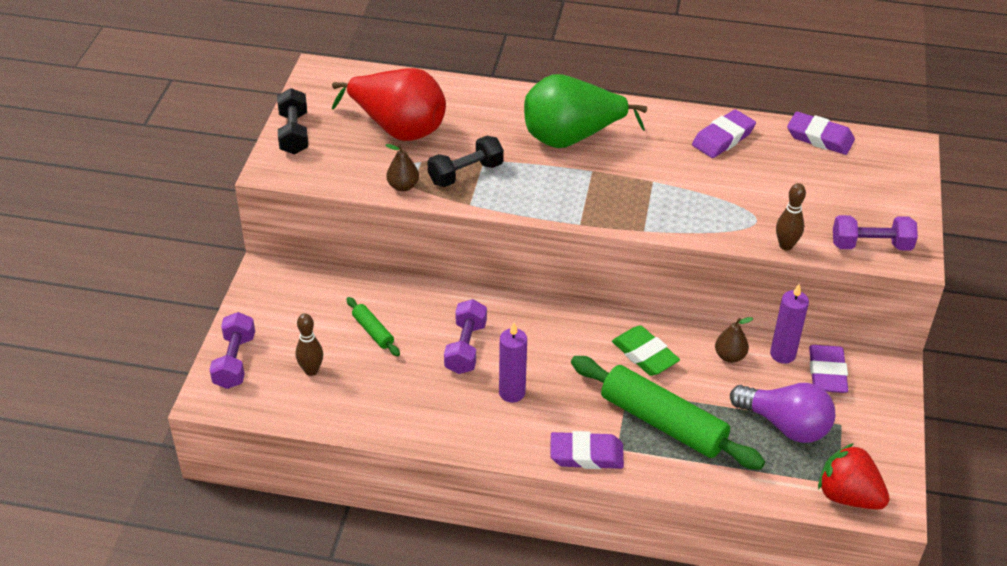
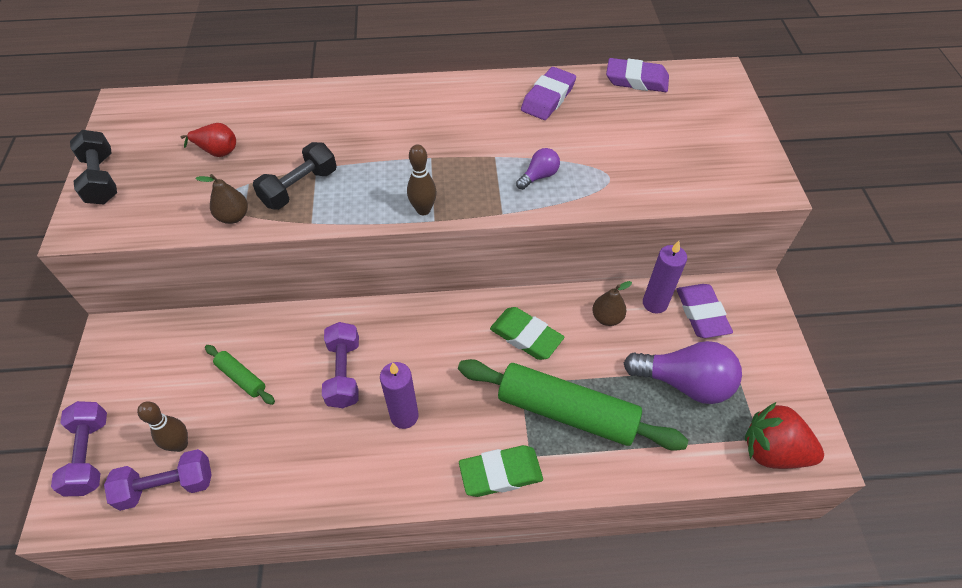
camera: 15 degrees left, 10 degrees up
(398, 128) = (217, 151): red pear -> red pear, size x0.43
(571, 138) = (401, 126): green pear -> none
(586, 455) = (500, 473): purple eraser -> green eraser
(689, 206) = (539, 176): none -> purple light bulb
(786, 245) = (648, 199): brown bowling pin -> brown bowling pin (423, 210)
(871, 245) = (727, 181): purple dumbbell -> purple dumbbell (167, 486)

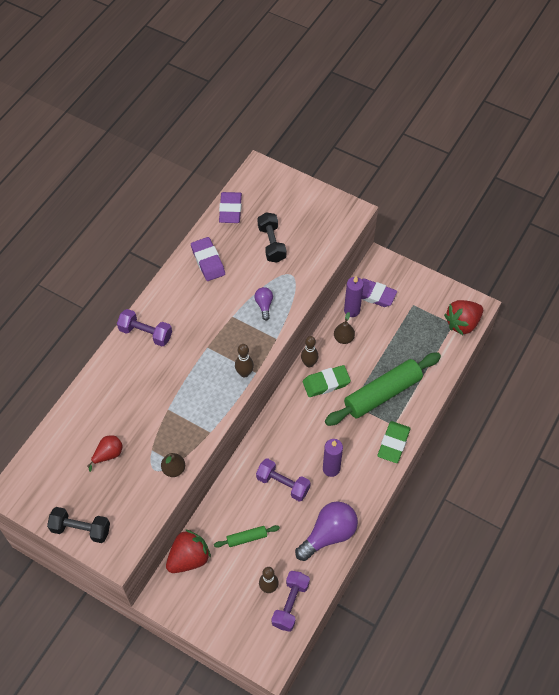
camera: 55 degrees left, 5 degrees up
(89, 455) = (241, 638): purple dumbbell -> purple dumbbell (145, 333)
(180, 333) = (189, 558): none -> red strawberry
(299, 188) = (177, 425): black dumbbell -> black dumbbell (271, 243)
(537, 302) = (309, 363): none -> brown bowling pin
(636, 80) = (230, 210): purple eraser -> purple eraser turned 45 degrees counterclockwise
(684, 382) = (404, 332): purple light bulb -> purple light bulb (328, 534)

